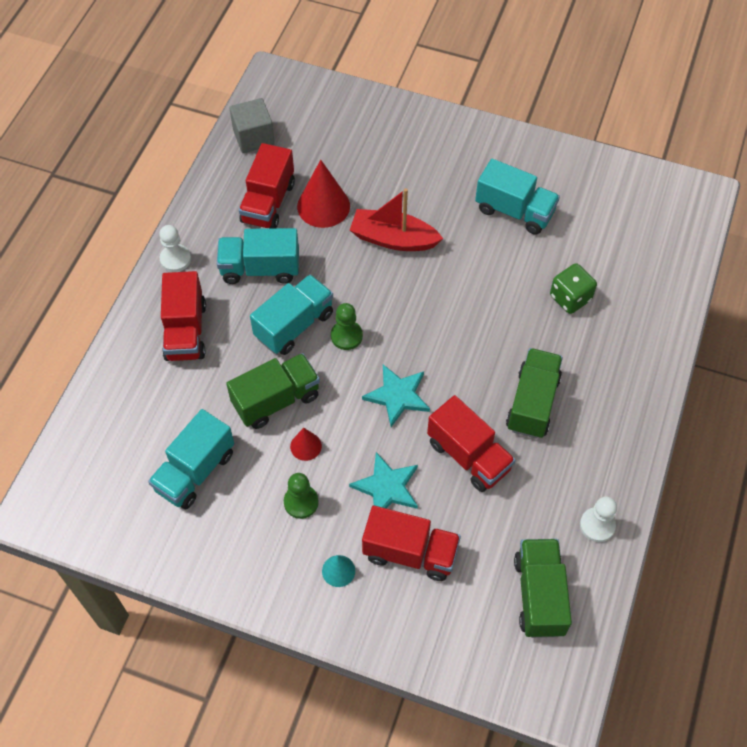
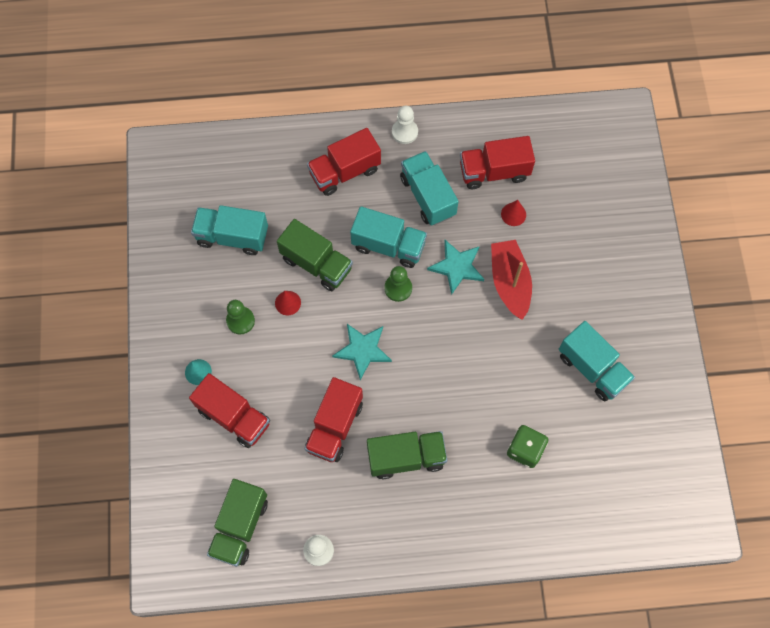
camera: 65 degrees right, 10 degrees up
(253, 137) = (553, 129): grey cube -> none
(323, 206) = (513, 214): red cone -> red cone, size x0.52
(386, 487) = (280, 376): turquoise star -> turquoise star (457, 267)
(410, 552) = (234, 416): red truck -> red truck turned 45 degrees counterclockwise
(514, 211) = (592, 368): turquoise truck -> turquoise truck turned 45 degrees counterclockwise
(539, 595) = (240, 526): green truck -> green truck turned 135 degrees clockwise

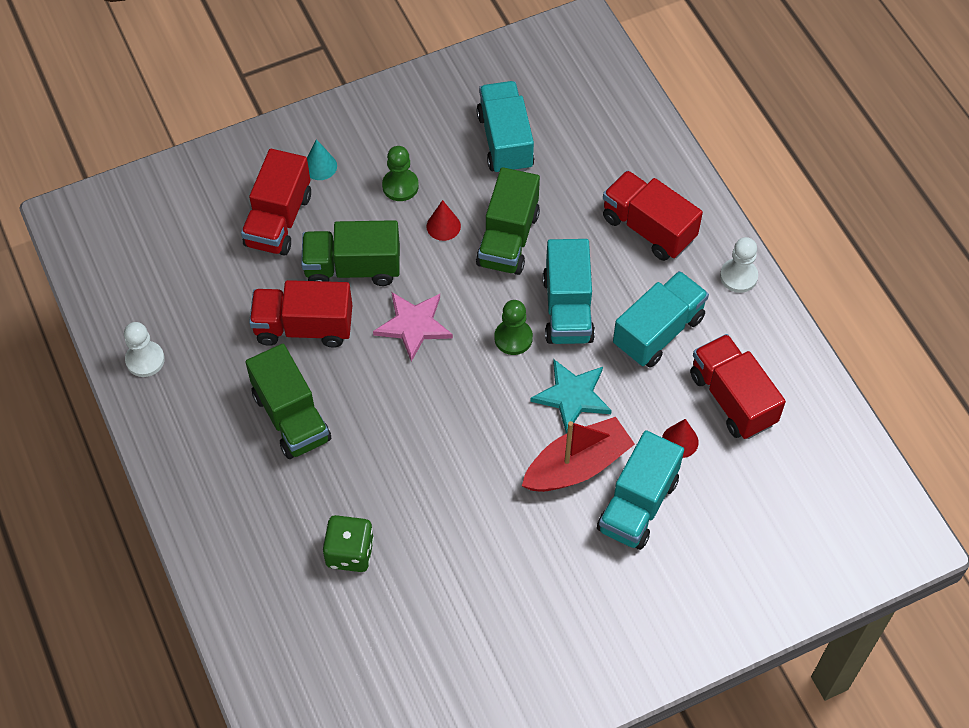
camera: 70 degrees right, 10 degrees down
(240, 526) = (148, 271): green truck -> green truck (352, 268)
(362, 350) = (413, 325): turquoise star -> pink star
(592, 368) = (495, 604): turquoise truck -> turquoise truck (637, 505)

